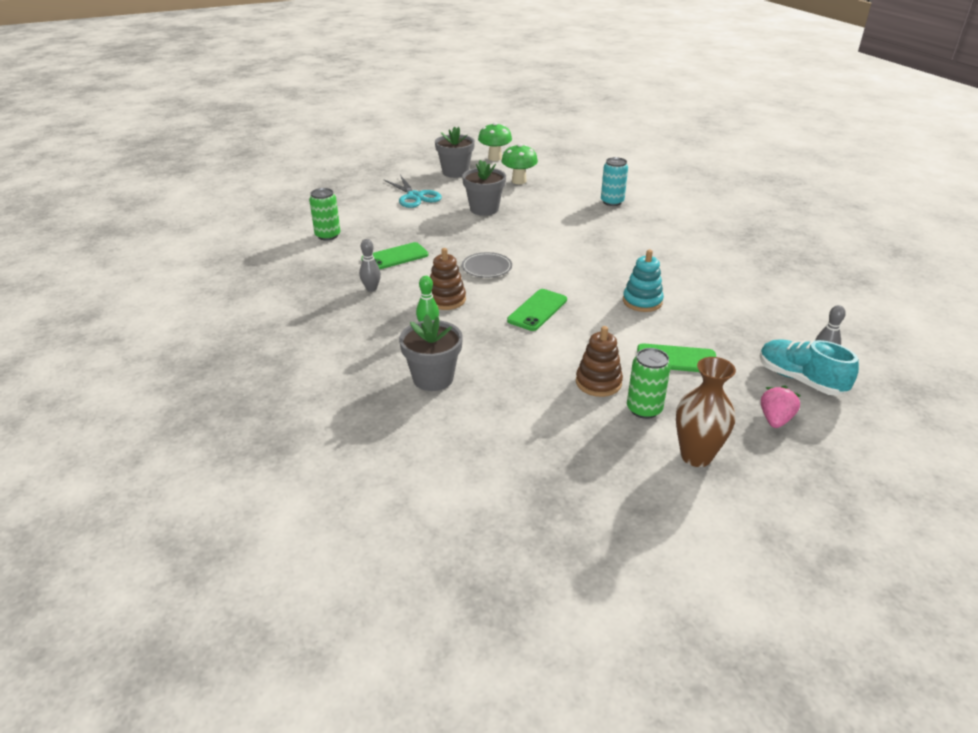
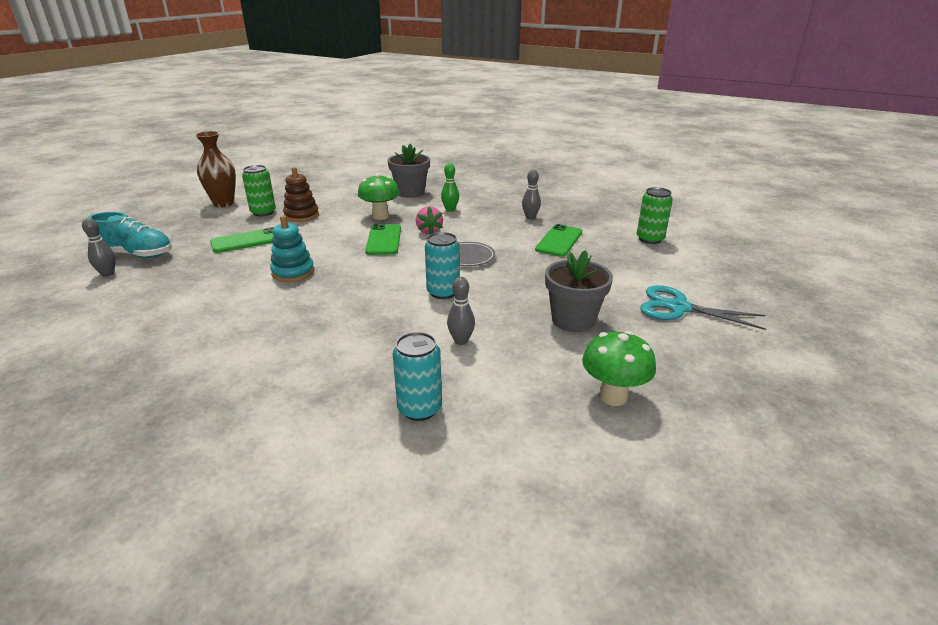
camera: 145 degrees right, 5 degrees down
(446, 299) = (464, 226): brown stacking toy -> none
(455, 172) = (726, 374): grey flower pot -> none
(494, 158) = (748, 448): green mushroom -> green mushroom (380, 216)
(539, 248) = (443, 292): none -> turquoise can
(561, 219) = (461, 341): none -> grey bowling pin
(775, 419) = (166, 229): pink strawberry -> pink strawberry (429, 231)

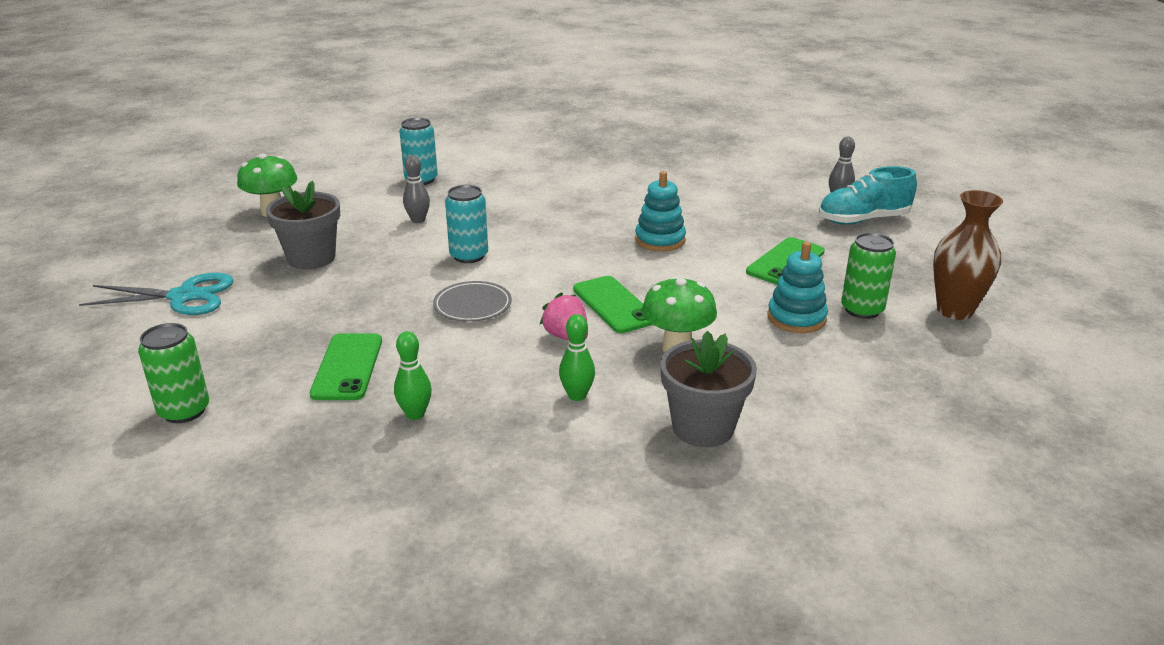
camera: 155 degrees right, 0 degrees up
(301, 215) = (796, 318): brown stacking toy -> turquoise stacking toy
(530, 217) = (415, 414): grey bowling pin -> green bowling pin

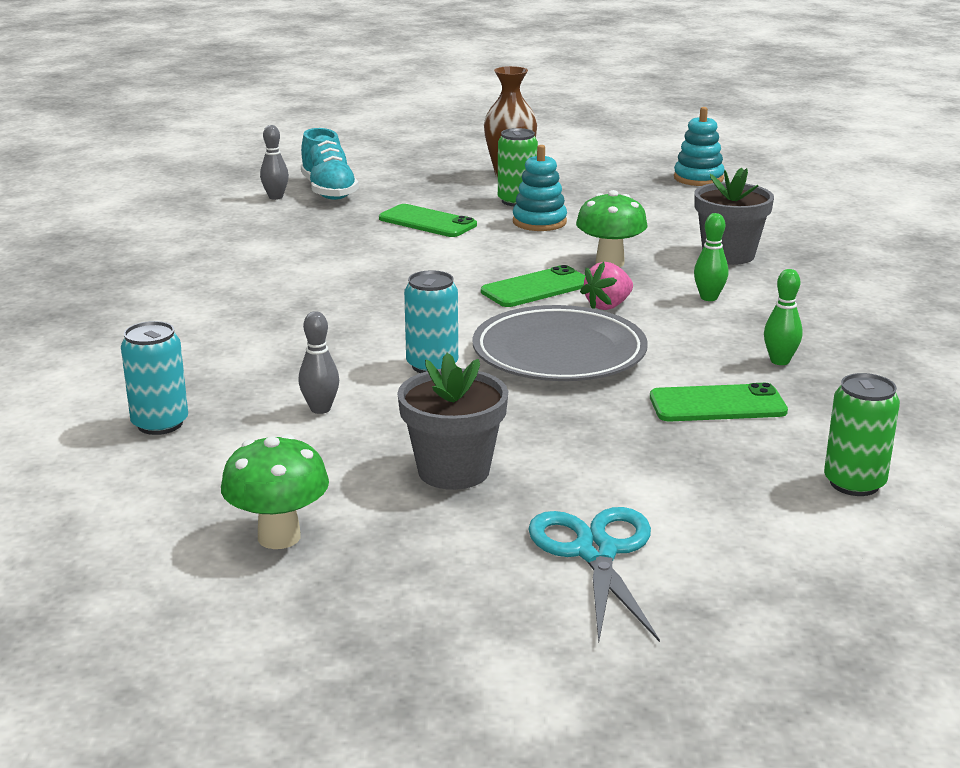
camera: 95 degrees left, 5 degrees down
(472, 305) = (559, 353): grey plate -> grey plate, size x1.86
(660, 240) = (380, 270): turquoise stacking toy -> turquoise stacking toy (698, 178)

